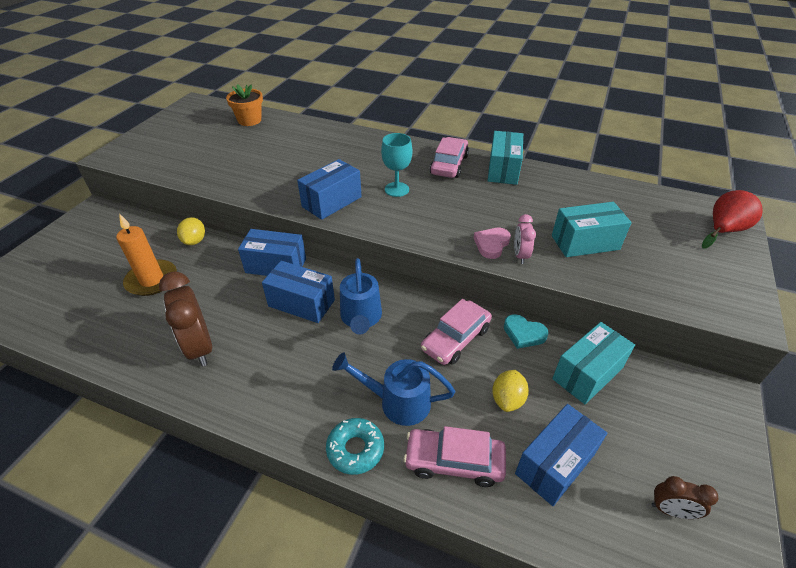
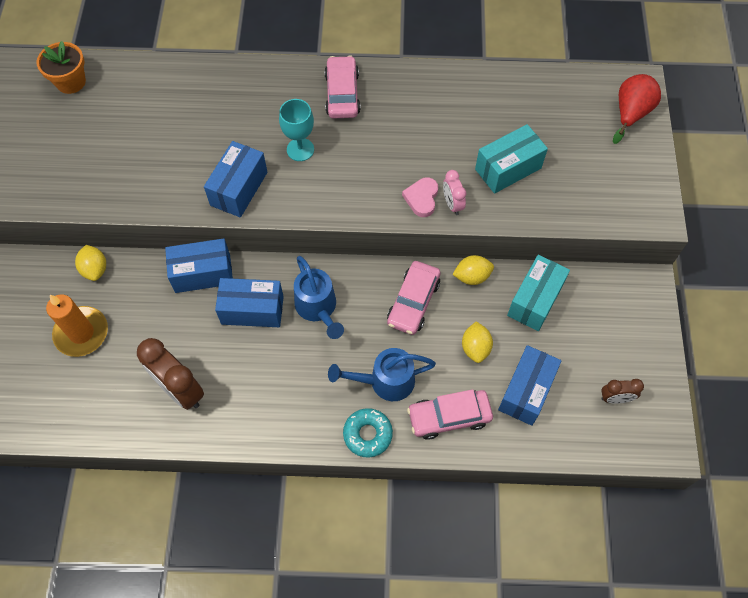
camera: 20 degrees left, 20 degrees up
(503, 170) = (403, 85): turquoise box -> none
(523, 334) = (472, 276): turquoise heart -> yellow lemon

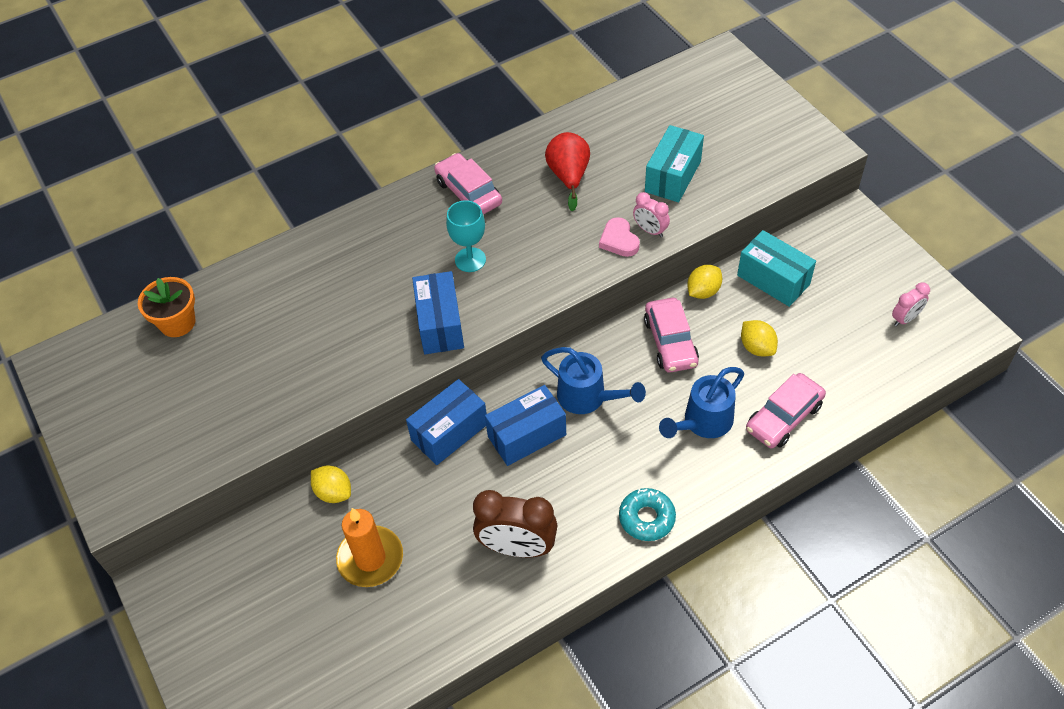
camera: 30 degrees left, 10 degrees down
(367, 434) = (726, 476): turquoise donut -> turquoise donut (646, 518)
(526, 391) = (829, 357): blue box -> none
(535, 300) = (773, 280): turquoise box -> turquoise box turned 45 degrees counterclockwise
(615, 398) = (905, 319): brown clock -> pink clock
(630, 113) = (736, 80): red pear -> red pear (569, 176)

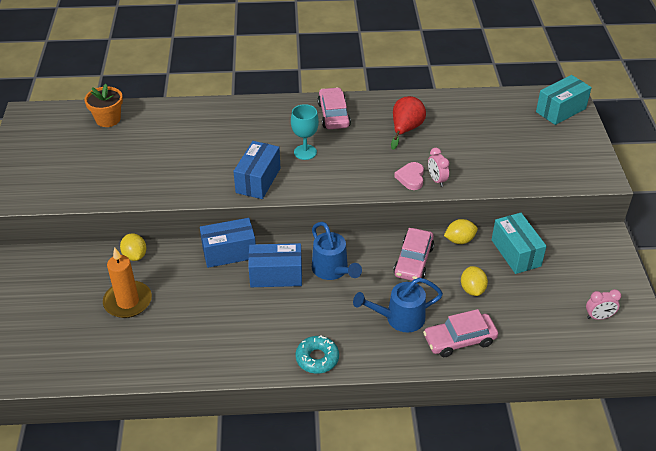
camera: 25 degrees right, 10 degrees down
(517, 547) = (220, 337): brown clock -> none
(673, 176) = (477, 155): turquoise box -> turquoise box (561, 110)

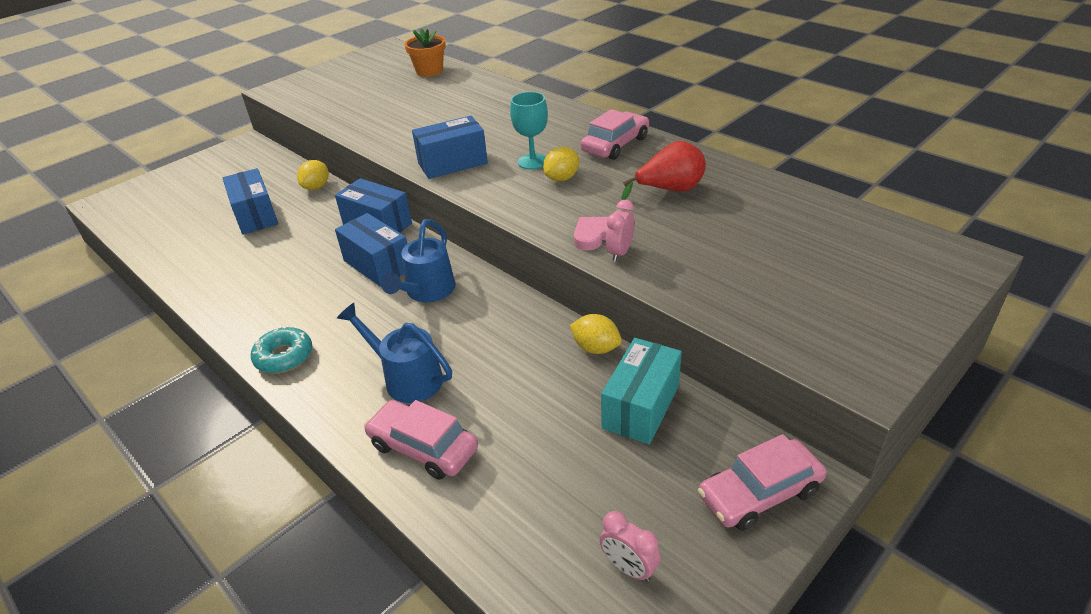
camera: 50 degrees right, 5 degrees down
(128, 301) = (255, 215): orange candle -> blue box
(413, 261) = (513, 335): pink car -> pink car (759, 493)
(472, 289) = (525, 407): yellow lemon -> yellow lemon (562, 178)
(561, 110) = (925, 266): turquoise box -> none

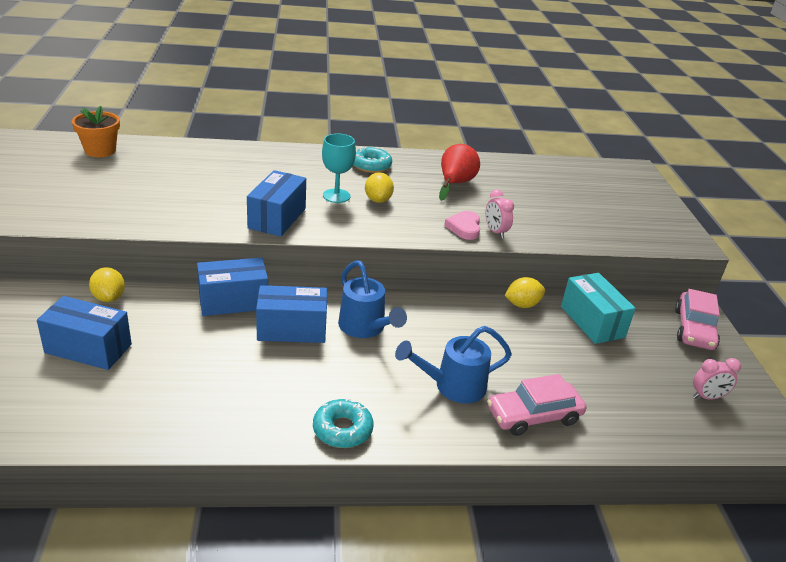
camera: 55 degrees left, 5 degrees down
(615, 145) = (371, 165): pink car -> turquoise donut

